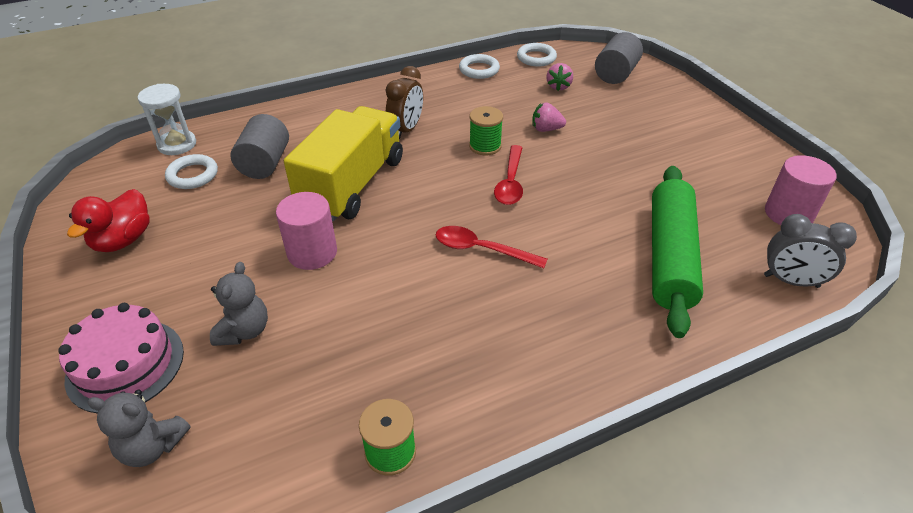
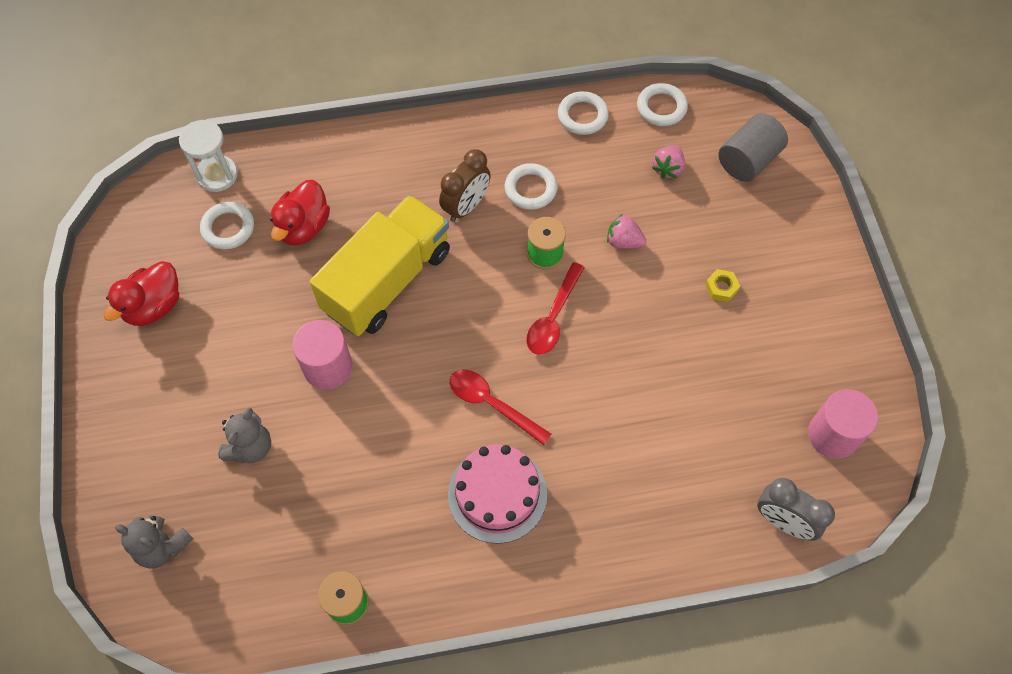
camera: 15 degrees right, 20 degrees up
(125, 365) = (147, 458): pink cake -> pink cake (497, 494)
(265, 163) = (303, 227): grey cylinder -> red duck
(456, 112) = (530, 189): none -> white ring
(639, 142) = (721, 288): none -> yellow nut
(669, 256) = (676, 459): green rolling pin -> none

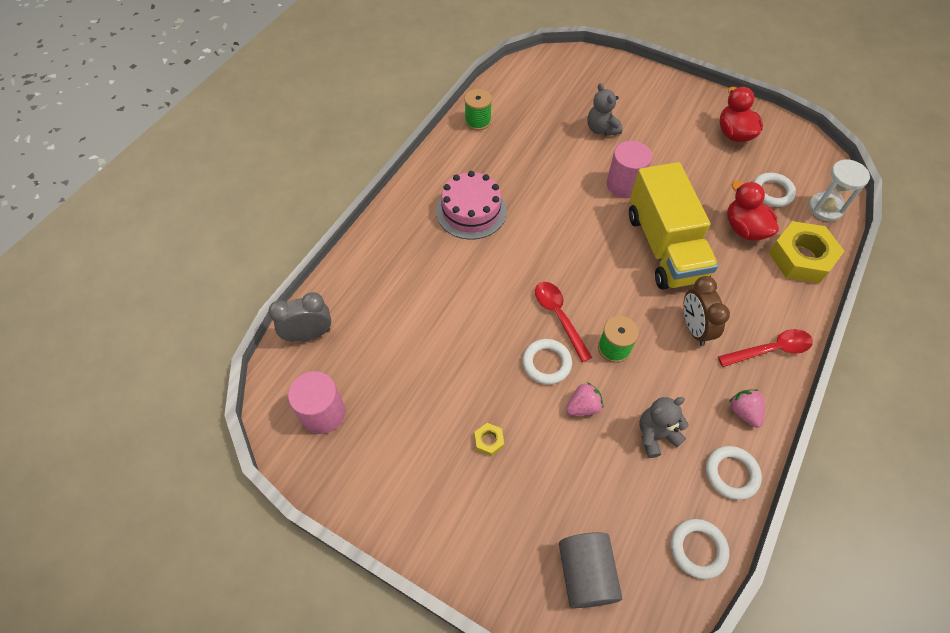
camera: 130 degrees right, 5 degrees down
(162, 547) = (575, 75): grey teddy bear -> grey teddy bear (655, 435)
(305, 166) = (801, 258): none -> yellow nut
(492, 404) = (528, 244): red spoon -> red spoon (770, 350)
(530, 189) = (680, 380): white ring -> white ring (546, 363)
(667, 169) = (626, 496): pink strawberry -> pink strawberry (743, 412)

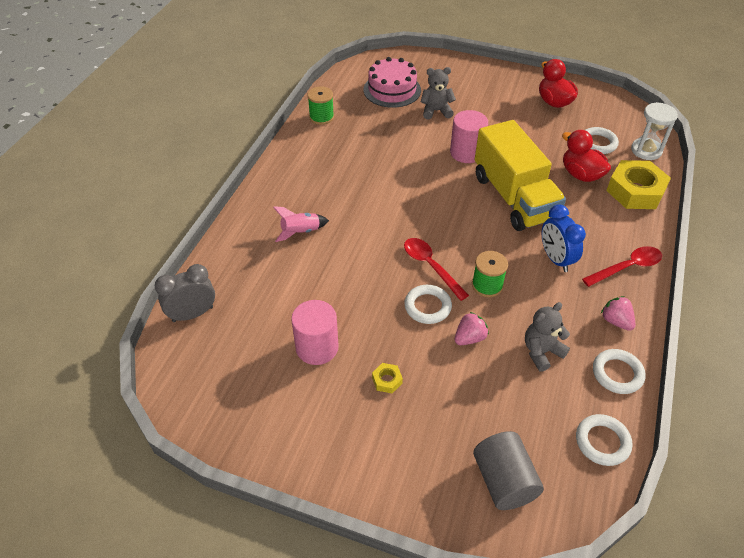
camera: 10 degrees left, 10 degrees down
(323, 413) = (219, 381): pink cylinder -> pink cylinder (317, 347)
(432, 256) = (300, 232): none -> pink rocket
(471, 211) = (330, 190): pink cake -> pink cake (392, 90)
(601, 129) = (436, 111): grey teddy bear -> grey teddy bear turned 120 degrees clockwise
(694, 328) = (555, 259): brown clock -> blue clock

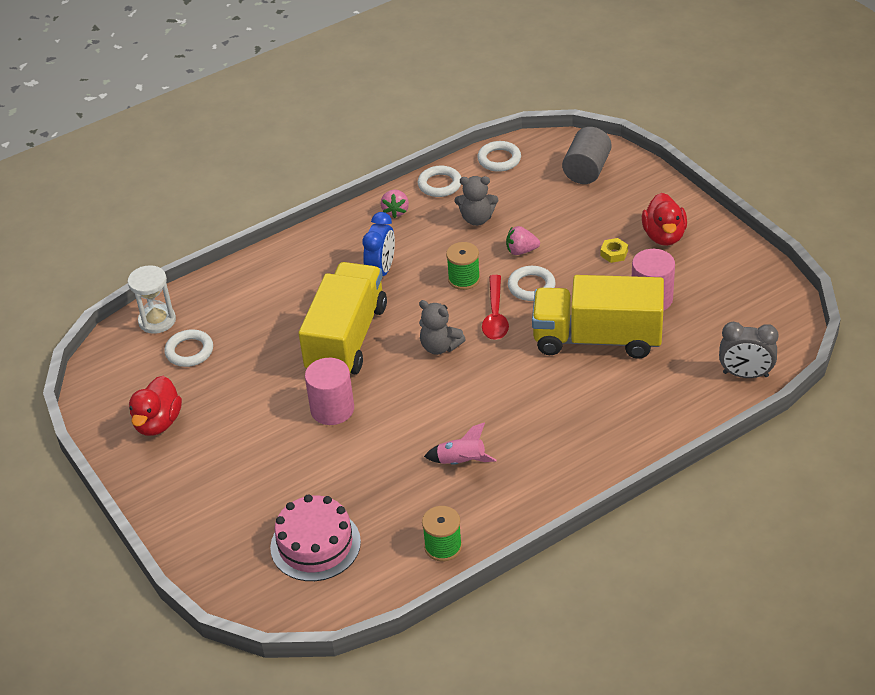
camera: 140 degrees left, 5 degrees down
(300, 232) = (588, 405): pink rocket -> pink rocket (461, 462)
(335, 286) = (597, 339): none -> yellow truck
(436, 111) = (300, 481): grey teddy bear -> grey teddy bear (440, 347)
(581, 174) = (254, 329): red duck -> red duck (664, 236)
(627, 267) = (333, 239): red spoon -> none
(635, 191) = (230, 290): yellow nut -> none

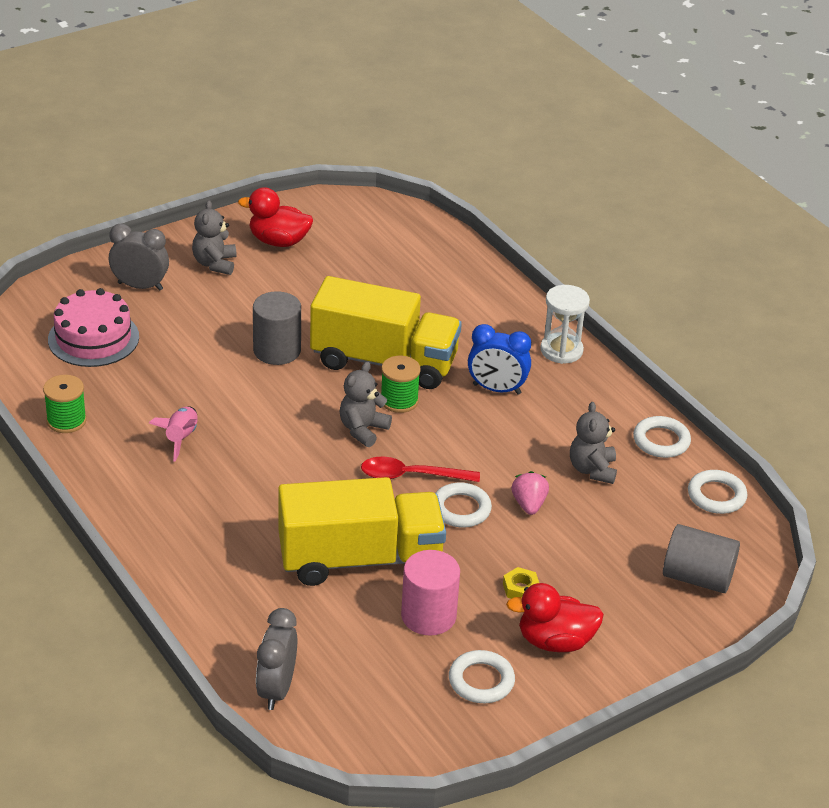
camera: 85 degrees right, 5 degrees down
(157, 321) = (427, 236): white hourglass -> white hourglass (561, 350)
(189, 351) = (378, 257): white ring -> white ring (481, 681)
(193, 466) = (215, 264): none -> grey teddy bear
(229, 519) = (140, 286): none -> grey clock
(332, 409) = (277, 350): pink cylinder -> grey cylinder
(395, 211) = (607, 403): pink strawberry -> none
(464, 279) = (478, 453): green spool -> green spool (399, 400)
(597, 339) = (360, 559): yellow truck -> yellow truck turned 75 degrees clockwise

